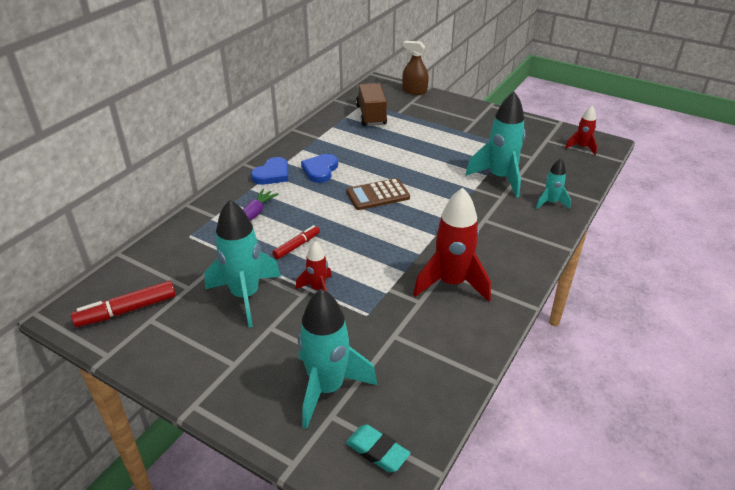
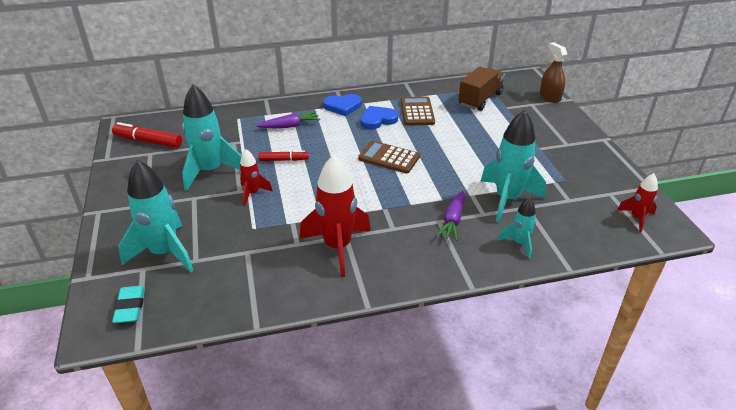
camera: 45 degrees right, 0 degrees up
(340, 148) = (417, 112): none -> brown calculator
(492, 213) = (452, 220): none -> purple carrot

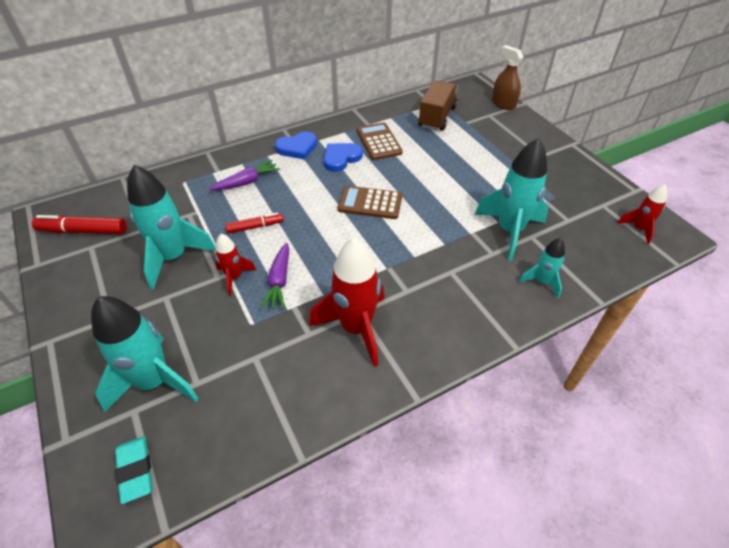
camera: 15 degrees left, 10 degrees up
(452, 220) = (465, 268): purple carrot -> purple carrot (279, 281)

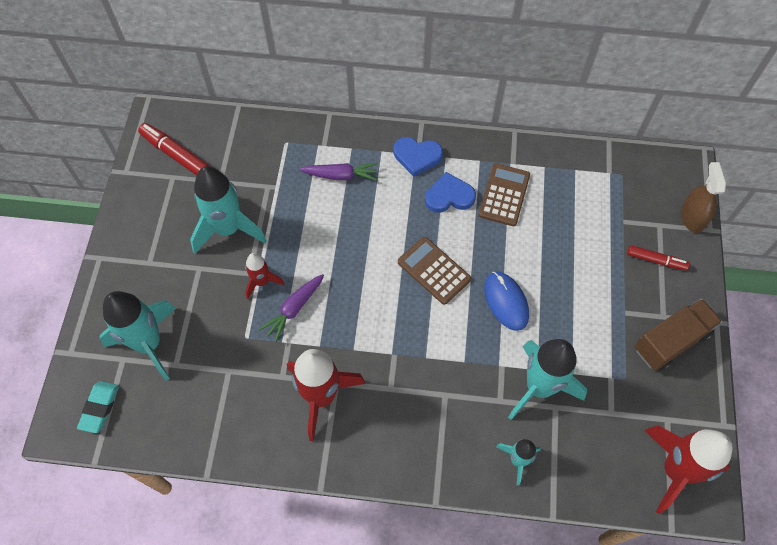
camera: 35 degrees right, 15 degrees up
(255, 227) = (313, 235): red marker -> red marker (656, 260)
(437, 117) = (596, 194): brown truck -> brown truck (671, 341)
(437, 196) = (506, 301): none -> blue mouse
(638, 229) = (675, 470): red rocket -> red rocket, size x1.89

